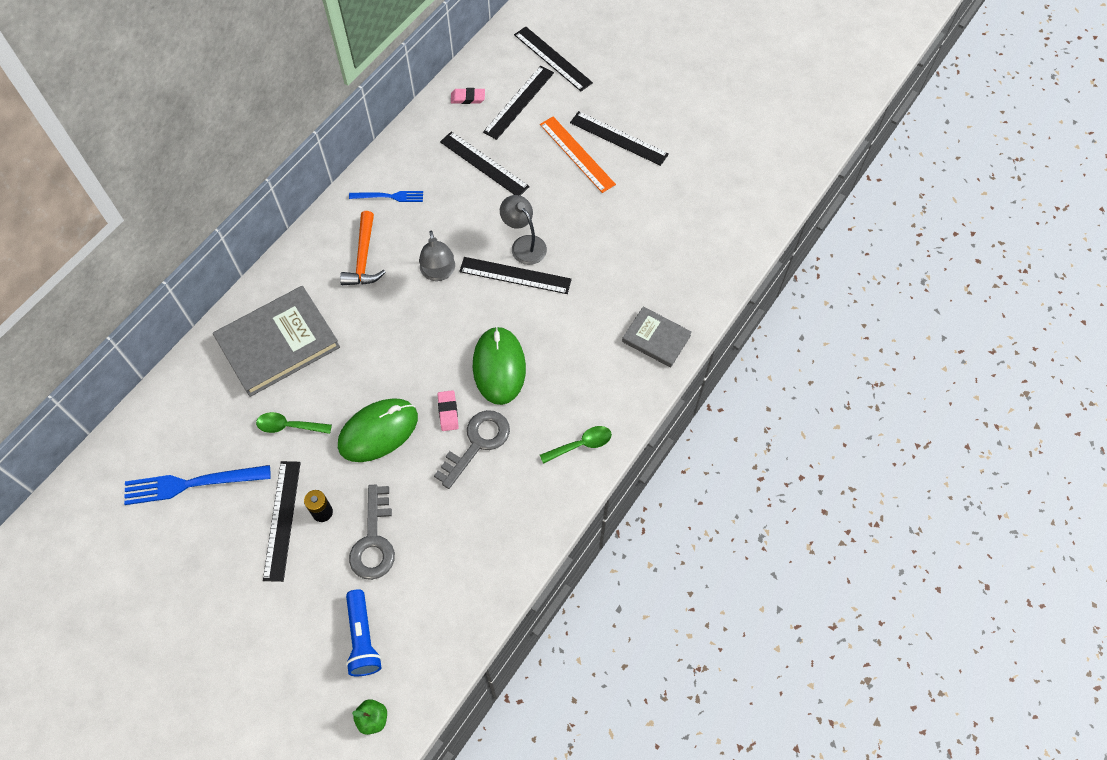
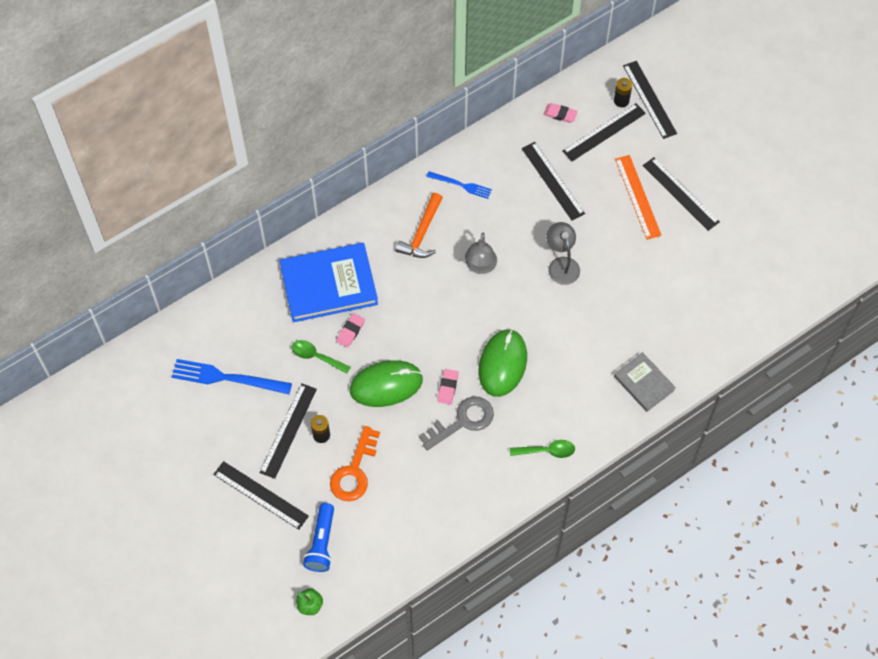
camera: 20 degrees right, 0 degrees up
(278, 343) = (329, 285): grey book -> blue book
(319, 386) = (350, 331): none -> pink eraser
(374, 540) = (354, 471): grey key -> orange key
(515, 275) = (544, 290): black ruler -> black ruler (260, 495)
(525, 68) = (621, 101): none -> black battery

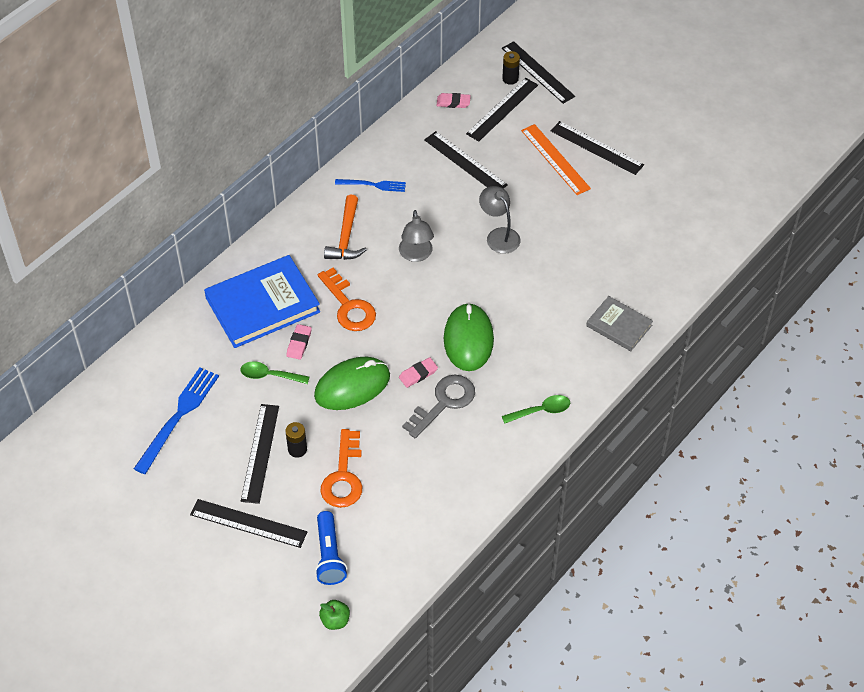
camera: 15 degrees left, 10 degrees down
(227, 378) = (178, 417): blue fork -> blue fork turned 120 degrees clockwise
(405, 304) = (349, 306): none -> orange key
(447, 387) = (418, 374): pink eraser -> pink eraser turned 60 degrees clockwise

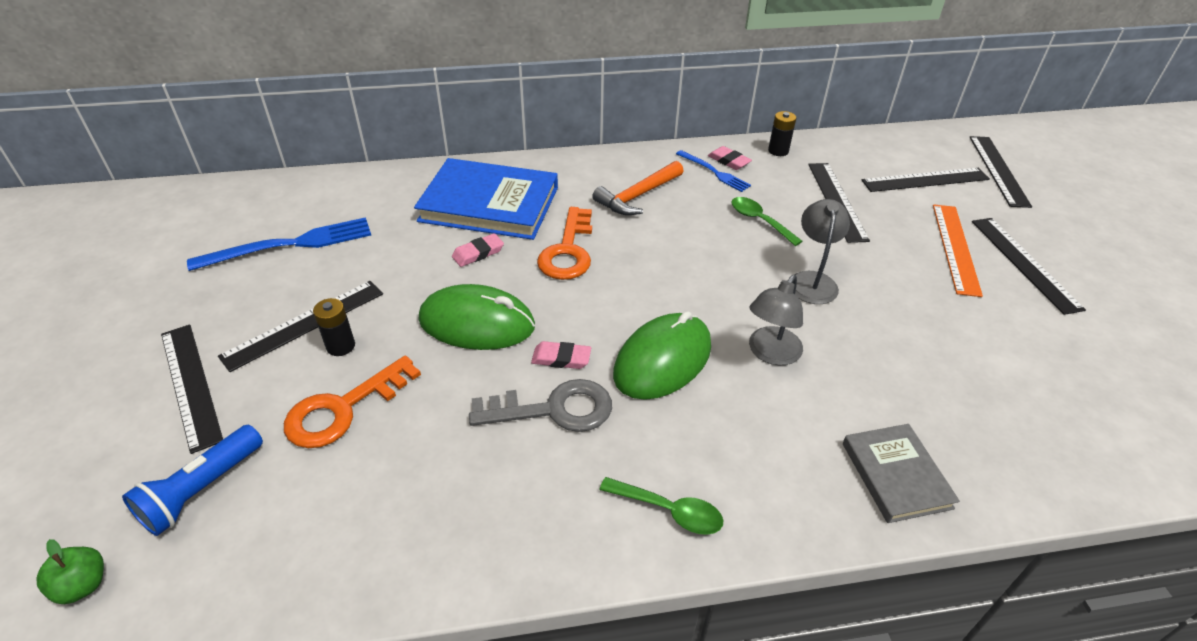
camera: 40 degrees right, 10 degrees down
(269, 375) = (413, 262): green spoon -> green spoon (759, 221)
(416, 255) = (694, 247): grey lamp -> grey lamp (770, 353)
(453, 102) = (871, 152): pink eraser -> pink eraser (729, 161)
(510, 79) = (958, 162): black battery -> black battery (778, 151)

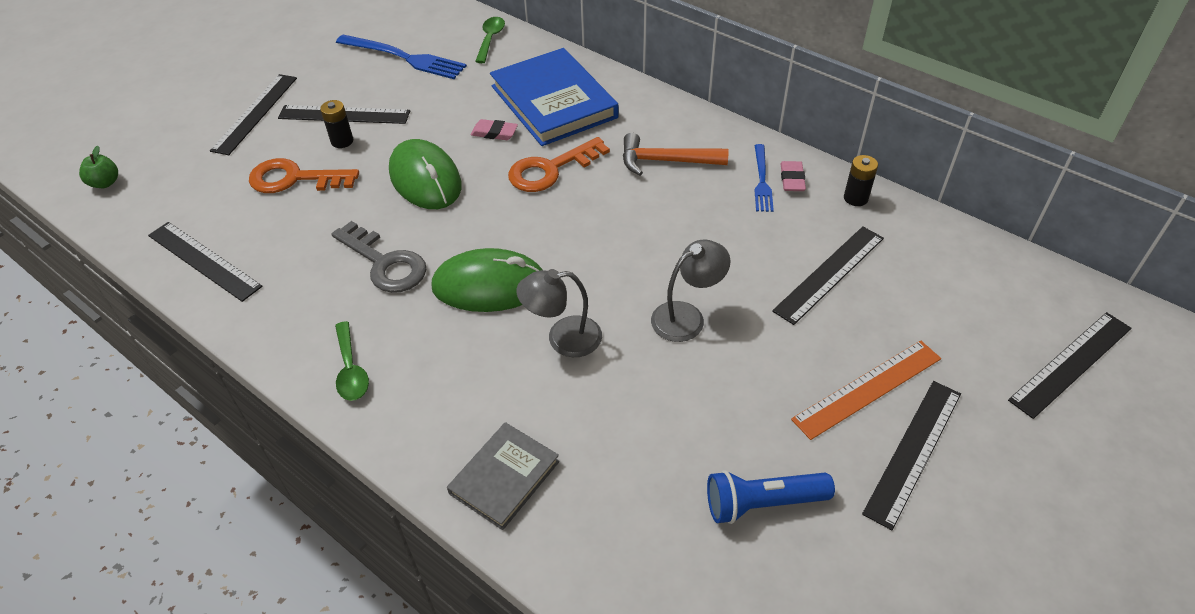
camera: 50 degrees right, 5 degrees up
(201, 490) = (190, 174): blue flashlight -> blue flashlight (762, 503)
(561, 358) = (435, 237): pink eraser -> none
(759, 221) = (728, 243): green spoon -> green spoon (490, 39)
(925, 180) = (960, 316): black ruler -> black ruler (204, 260)

